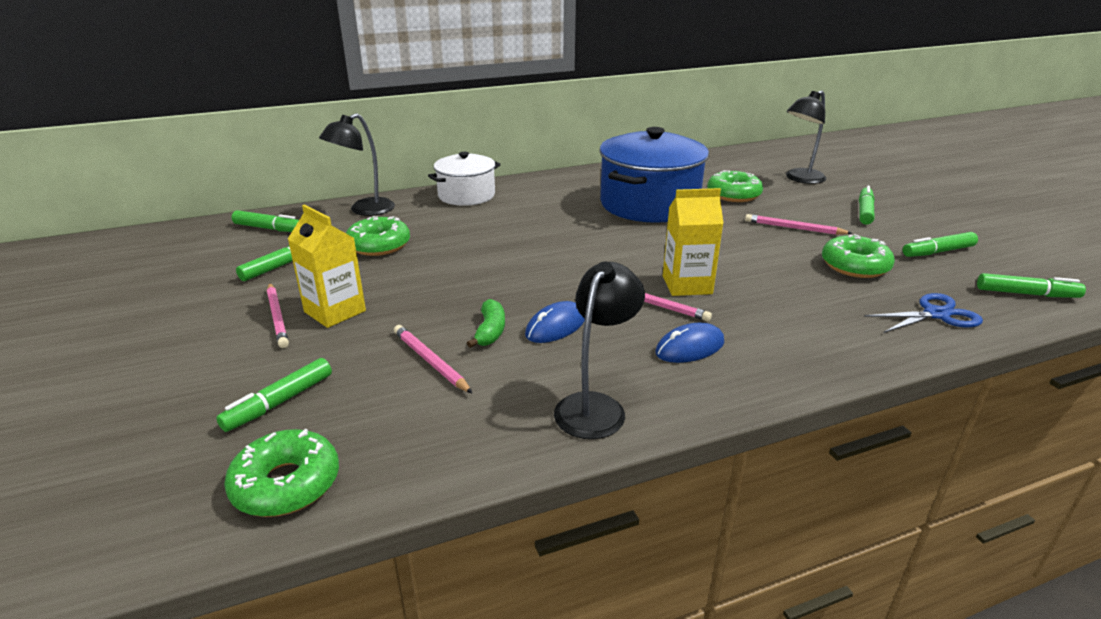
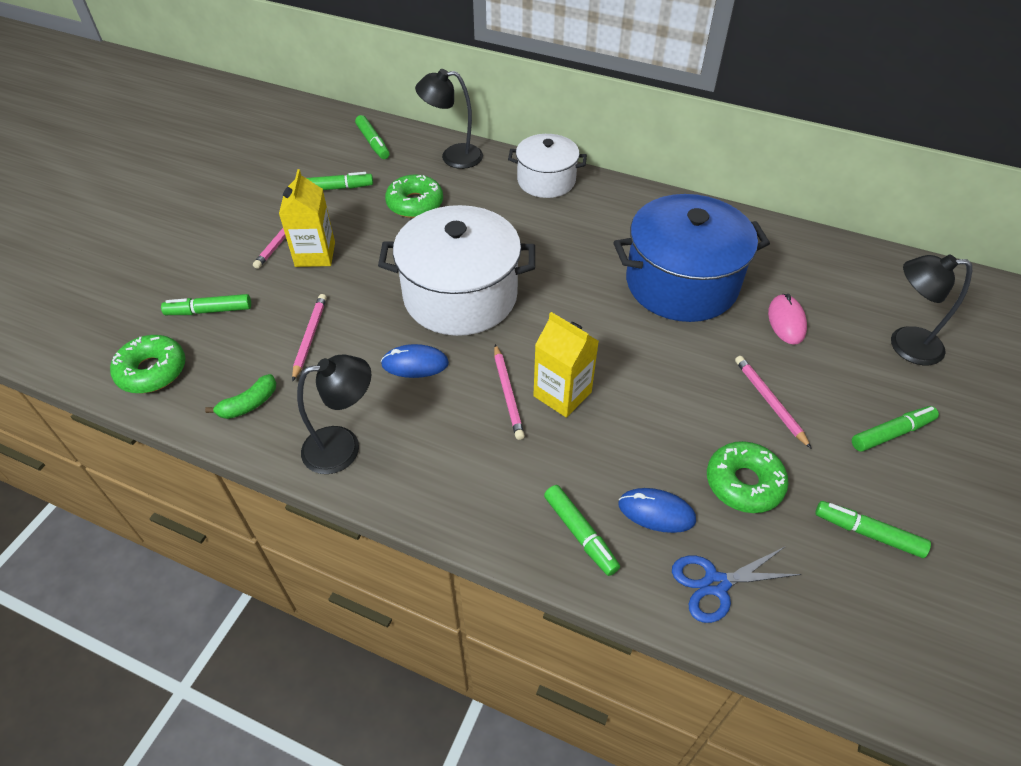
camera: 45 degrees right, 20 degrees up
(490, 331) = (372, 337): green banana -> green banana (249, 404)
(517, 274) = (460, 296): none -> white pot
(690, 347) = (468, 451): blue mouse -> blue mouse (656, 512)
(733, 194) = (786, 321): green donut -> pink mouse
(936, 314) = (716, 584): blue scissors -> blue scissors turned 135 degrees clockwise
(1026, 294) = (859, 643): green marker -> green marker (580, 534)

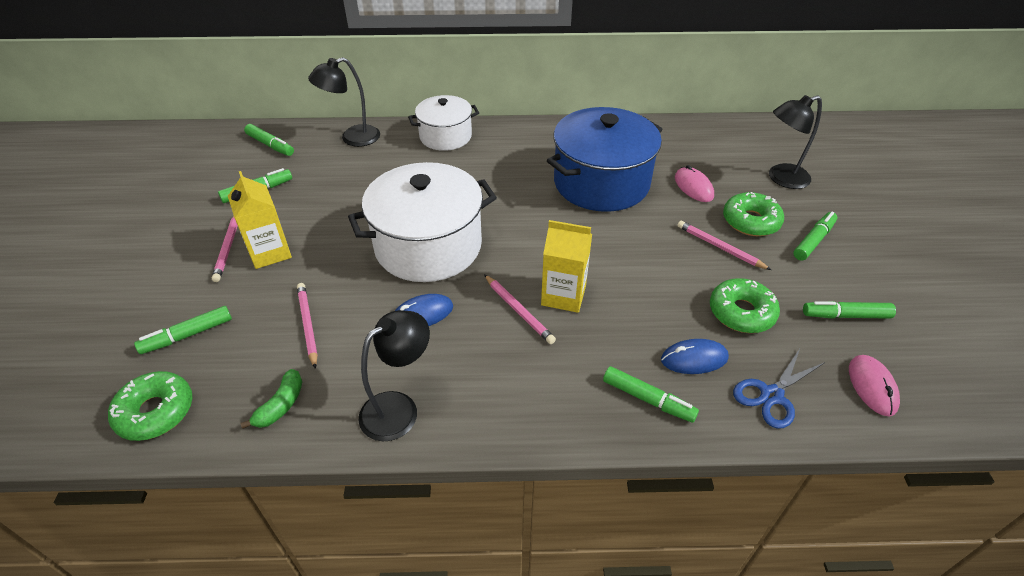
camera: 25 degrees left, 5 degrees down
(415, 204) = (341, 184): green donut -> green donut (750, 221)
(841, 623) = (872, 386): none -> pink mouse

